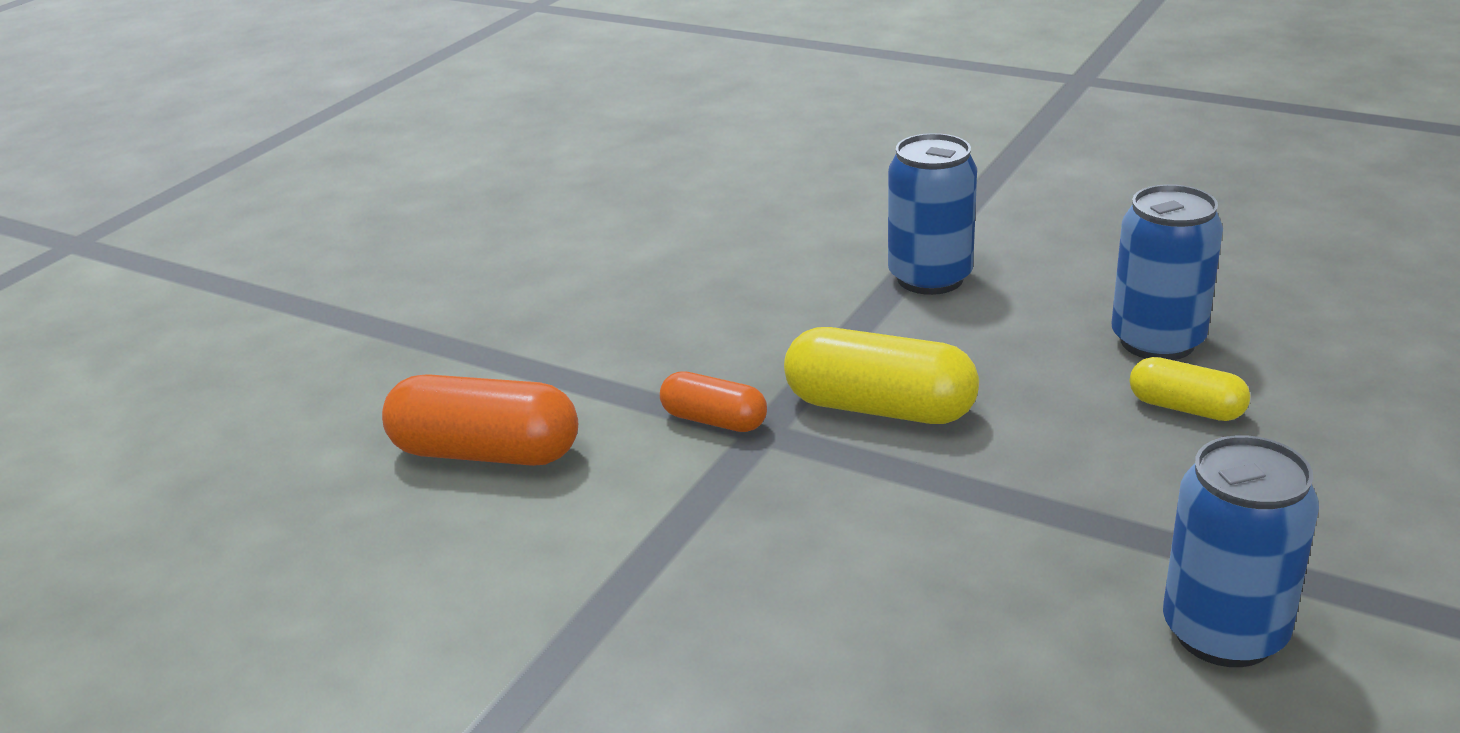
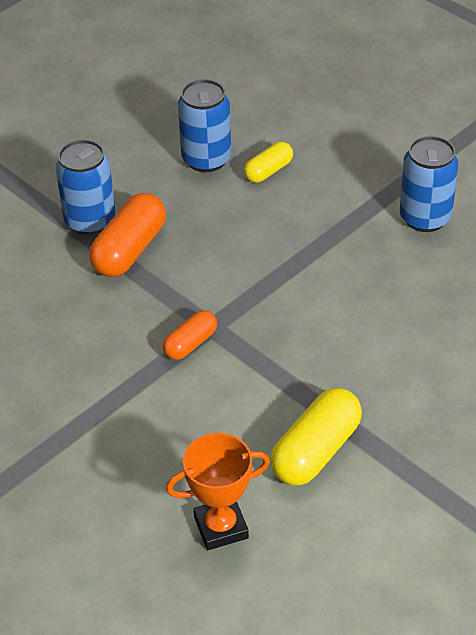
camera: 75 degrees left, 15 degrees up
(331, 533) = (221, 527): none -> orange trophy
(485, 453) = (172, 449): orange capsule -> orange capsule (129, 250)
(879, 408) = (213, 276): yellow capsule -> yellow capsule (316, 451)

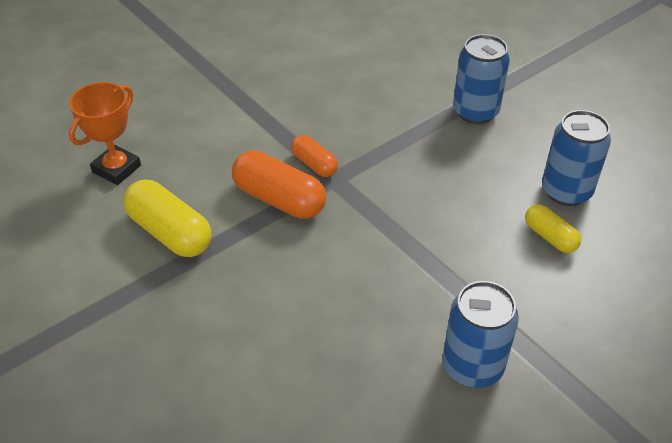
camera: 95 degrees right, 0 degrees up
(129, 250) = (436, 134): orange capsule -> orange capsule (279, 199)
(221, 527) = (116, 169): orange trophy -> orange trophy turned 45 degrees clockwise

